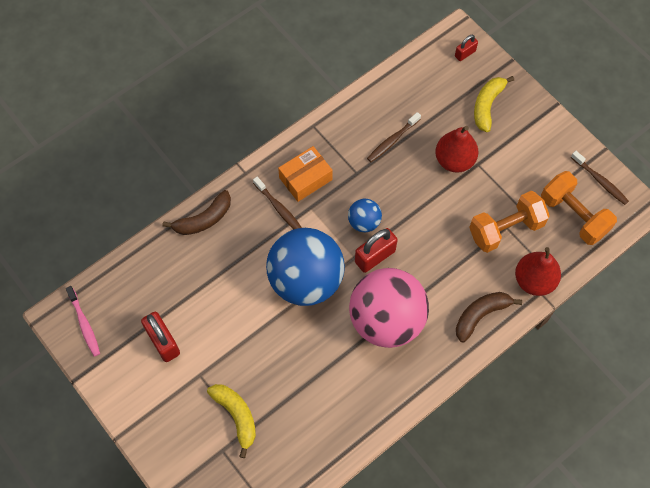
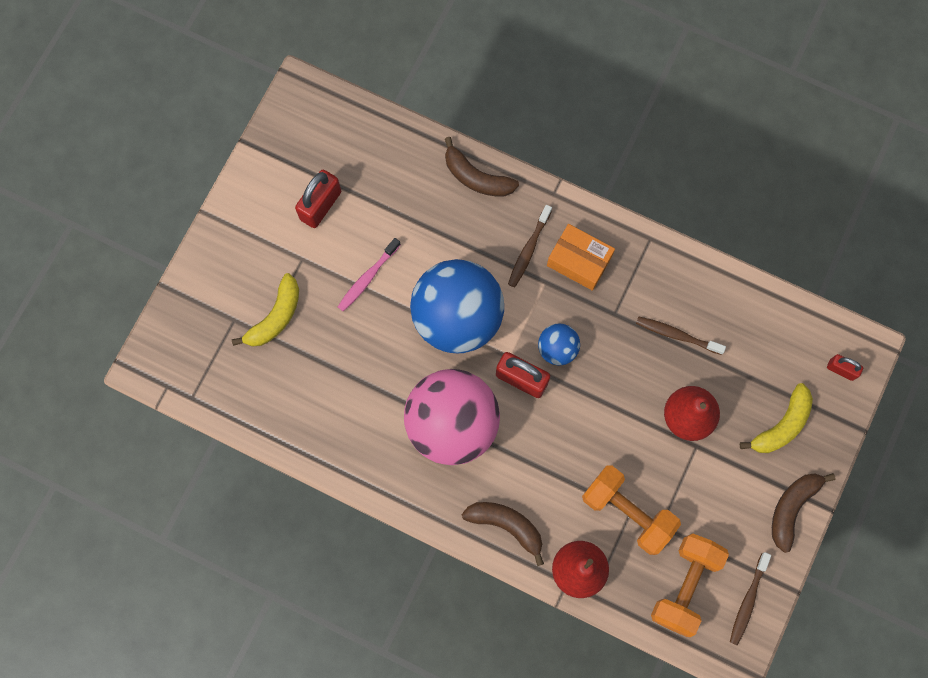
camera: 65 degrees right, 10 degrees up
(84, 323) = (304, 119): pink toothbrush -> pink toothbrush (368, 277)
(487, 105) = (782, 425): yellow banana -> yellow banana turned 135 degrees clockwise
(547, 125) = (792, 508): none -> brown banana

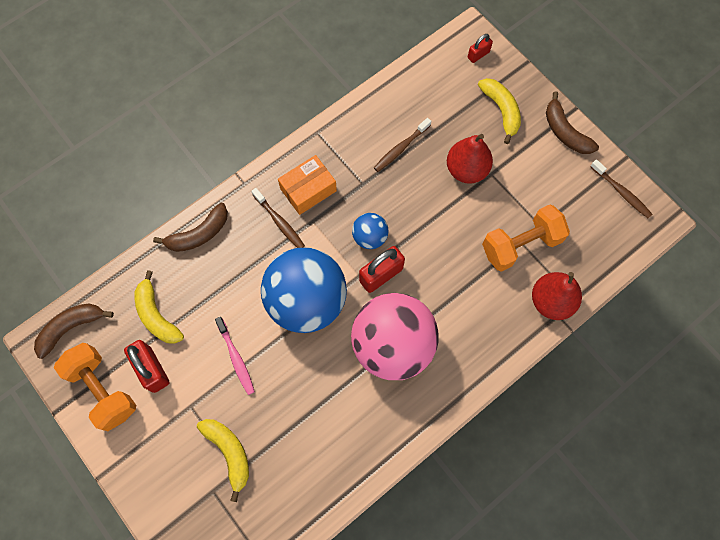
camera: 65 degrees left, 5 degrees down
(374, 181) = (156, 315): none -> yellow banana
(506, 525) = (493, 340): brown banana -> brown banana (71, 328)
(685, 585) = (593, 230): orange dumbbell -> orange dumbbell (103, 390)

